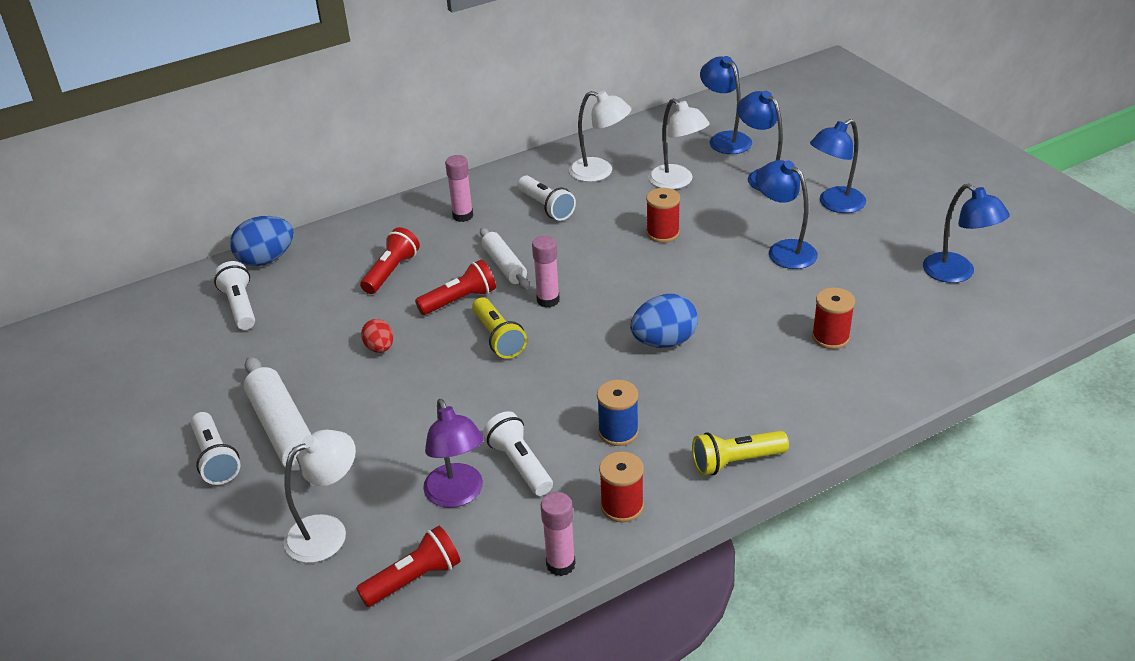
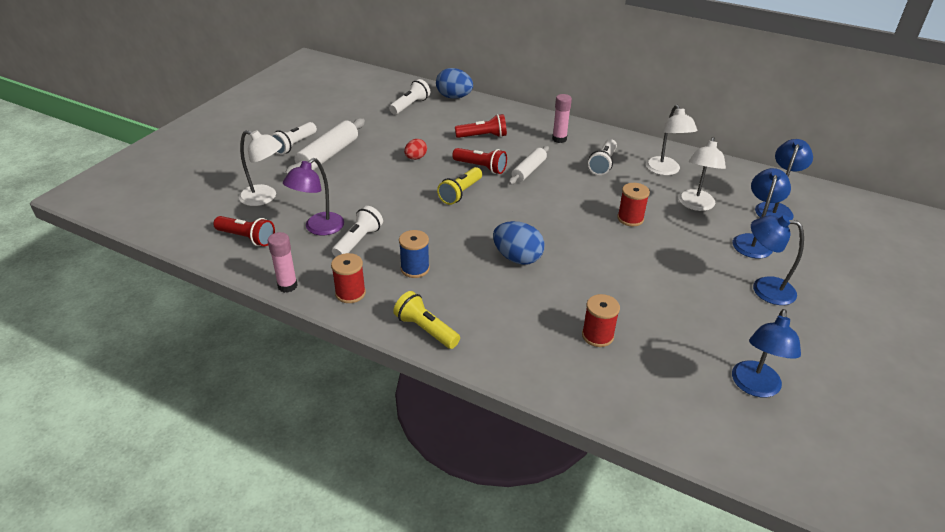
camera: 55 degrees right, 0 degrees up
(548, 300) = (512, 198): pink glue stick -> none
(784, 250) = (675, 280): blue lamp -> none

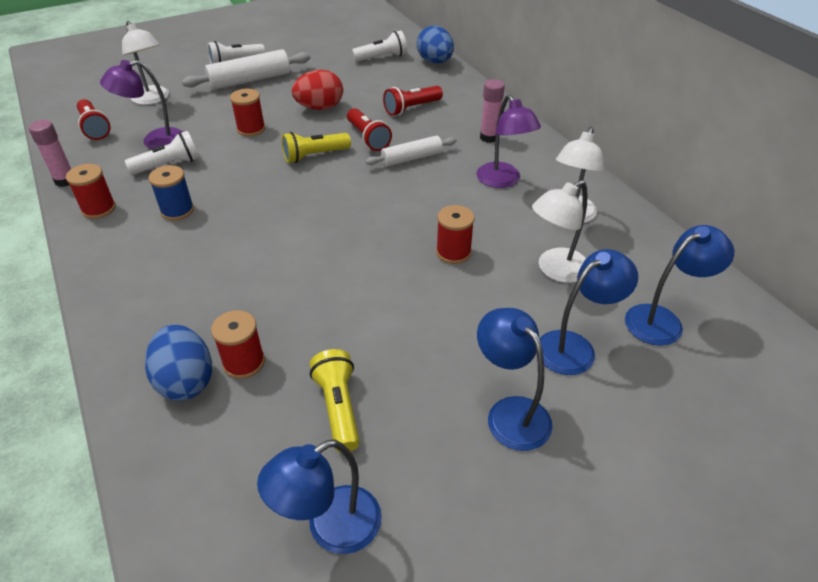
camera: 35 degrees right, 5 degrees up
(385, 191) = (251, 129): none -> red spool
(415, 158) = (320, 108): red egg -> red egg, size x1.69
(426, 329) = (107, 272): yellow flashlight -> yellow flashlight (338, 408)
(483, 136) = (411, 108): red flashlight -> red flashlight turned 120 degrees clockwise
(517, 258) = (279, 242): blue egg -> blue egg (186, 381)
(603, 164) = (503, 181): white flashlight -> purple lamp

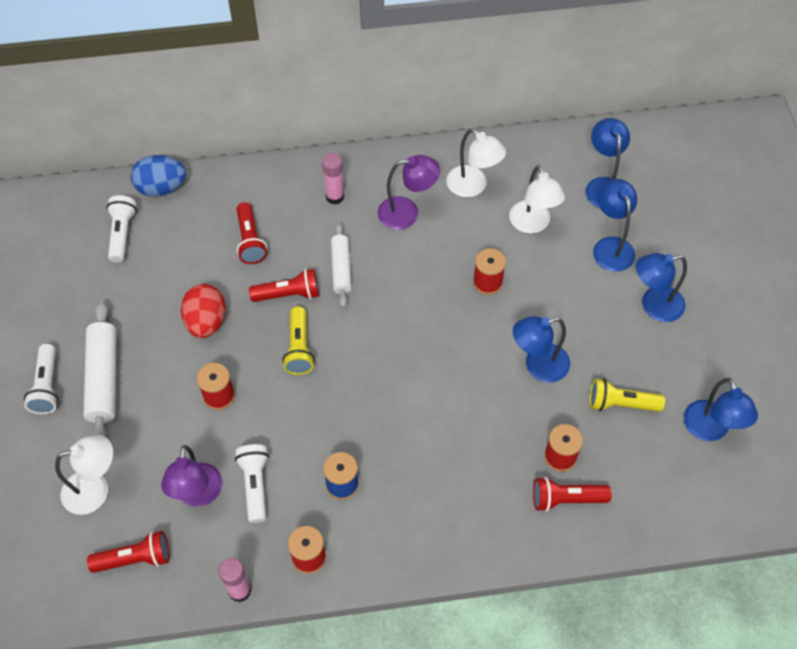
camera: 70 degrees left, 15 degrees up
(186, 381) = (566, 499): blue egg -> red flashlight
(362, 316) = (538, 366): none -> blue lamp

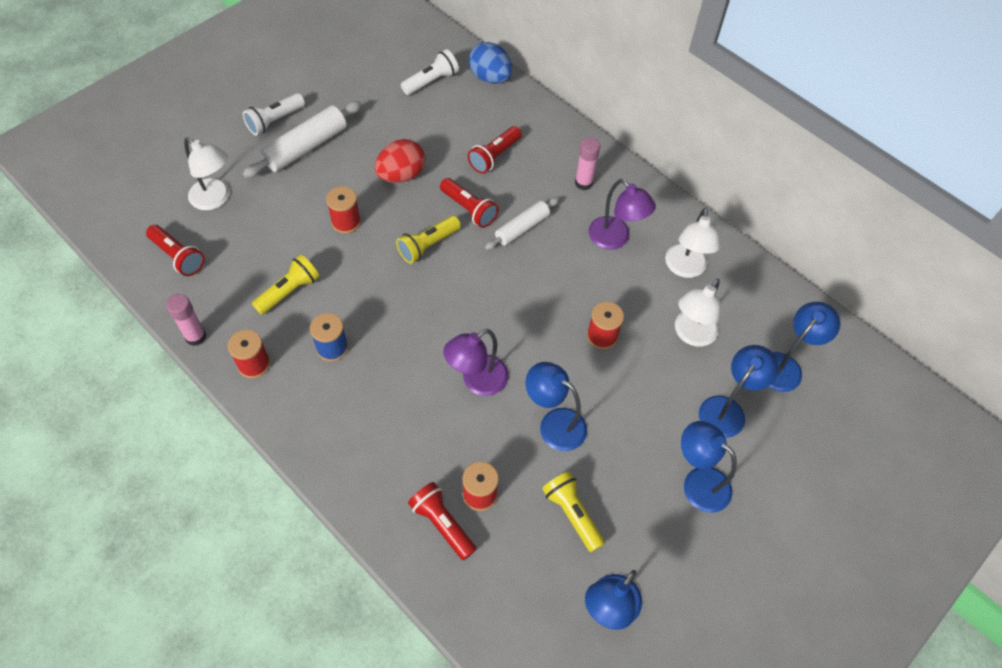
camera: 50 degrees right, 0 degrees up
(198, 495) = (255, 261): purple lamp -> purple lamp (477, 381)
(255, 485) = (289, 291): white flashlight -> yellow flashlight

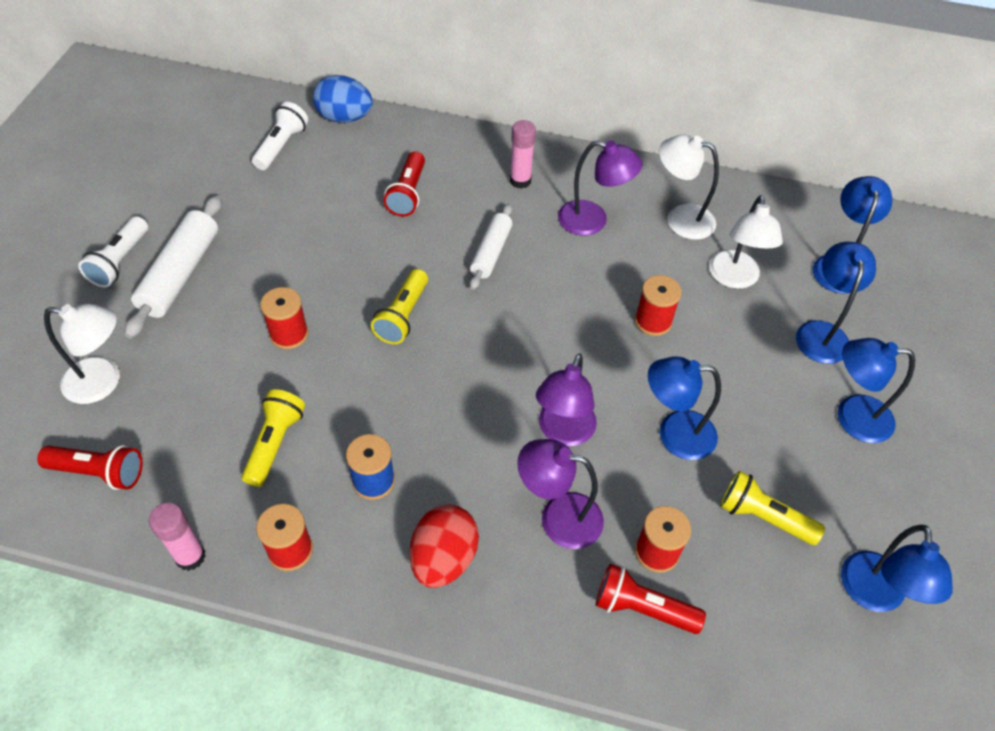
camera: 30 degrees left, 5 degrees down
(401, 175) = (318, 256): red egg -> red egg (444, 558)
(431, 435) = (558, 517): none -> purple lamp
(469, 209) = (420, 258): red flashlight -> none
(685, 268) = (680, 219): white lamp -> white lamp turned 135 degrees clockwise

